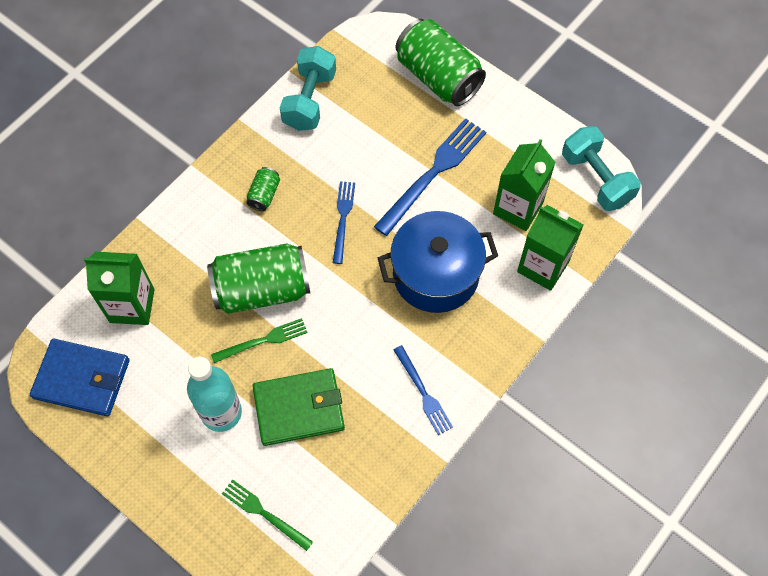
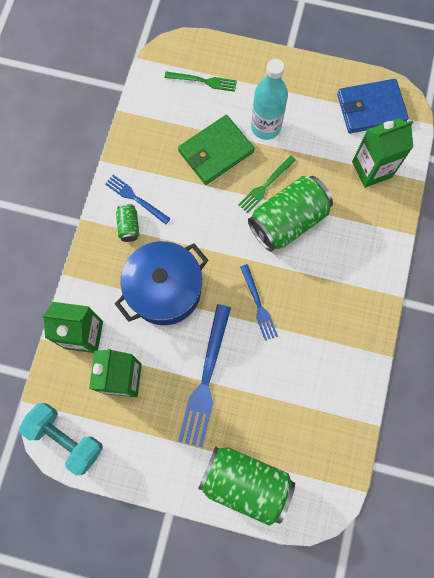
camera: 155 degrees right, 10 degrees up
(264, 194) = (330, 297): green can -> green can (129, 226)
(309, 100) = (344, 403): turquoise dumbbell -> none

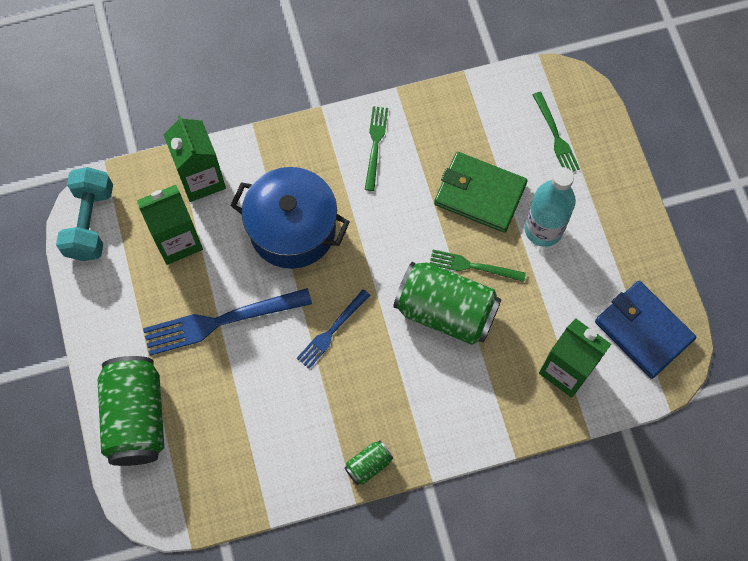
camera: 60 degrees right, 5 degrees down
(129, 226) = (340, 156): green can -> green can (368, 465)
(136, 198) = (375, 145): blue fork -> green fork

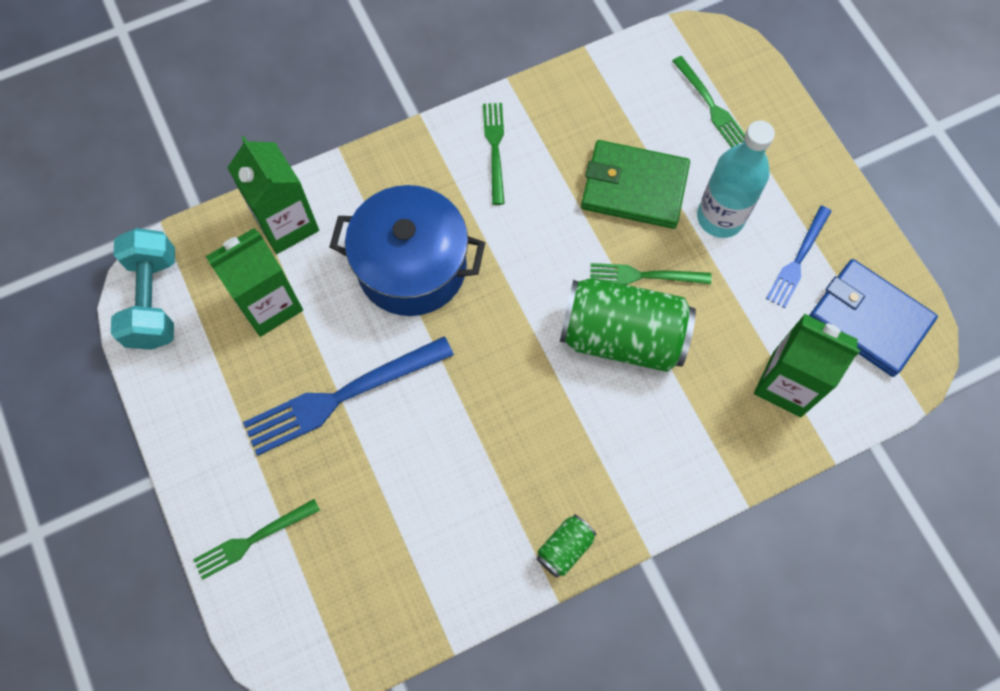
camera: 10 degrees left, 0 degrees up
(136, 417) = (253, 539): green can -> green fork
(332, 330) = (485, 384): blue fork -> blue fork (798, 259)

